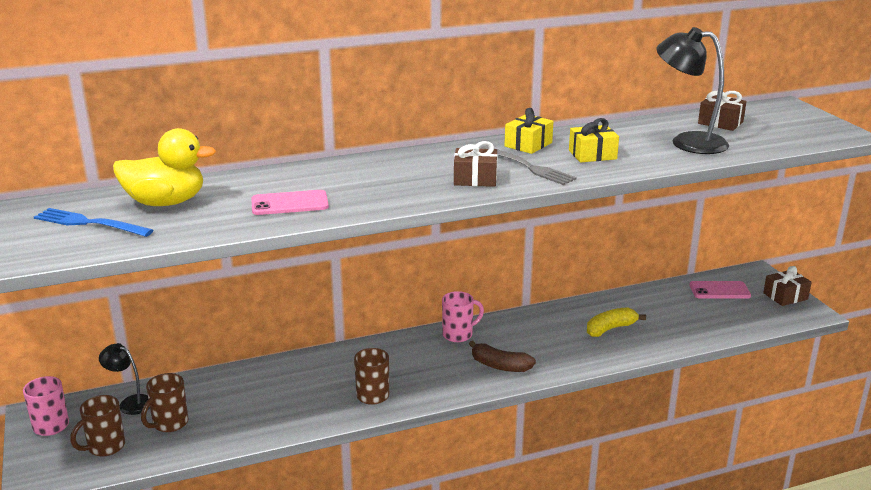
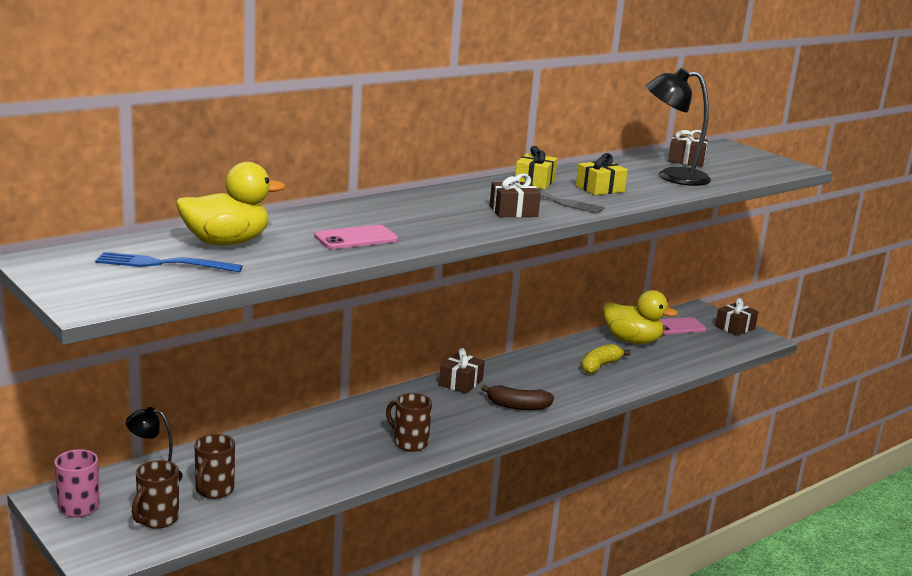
camera: 20 degrees left, 5 degrees down
(459, 334) = (461, 383): pink mug -> brown gift
(661, 303) = (632, 340): none -> yellow duck

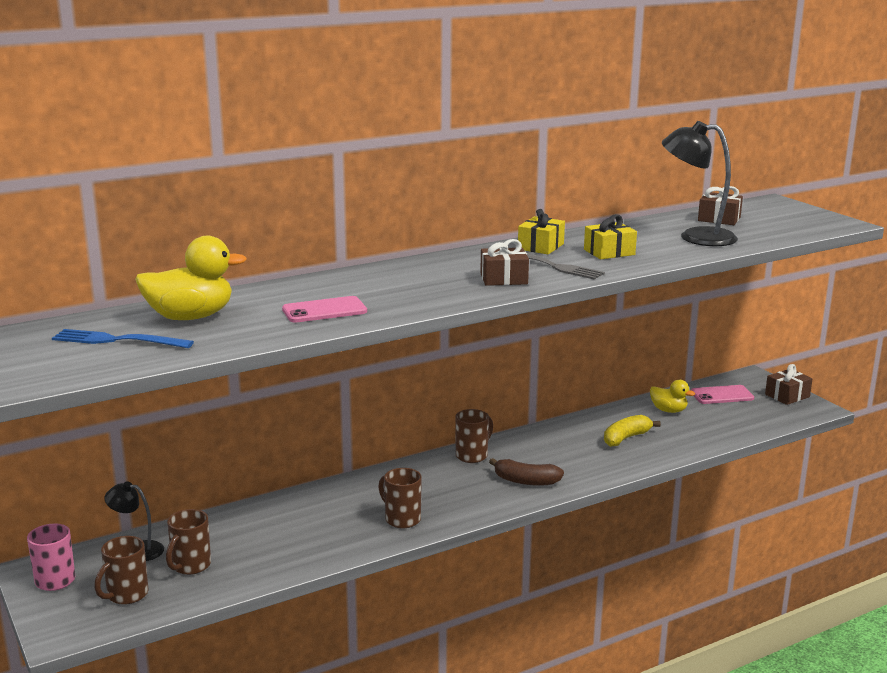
camera: 10 degrees right, 0 degrees up
(461, 383) = (472, 455): brown gift -> brown mug
(632, 340) = (668, 410): yellow duck -> yellow duck, size x0.59

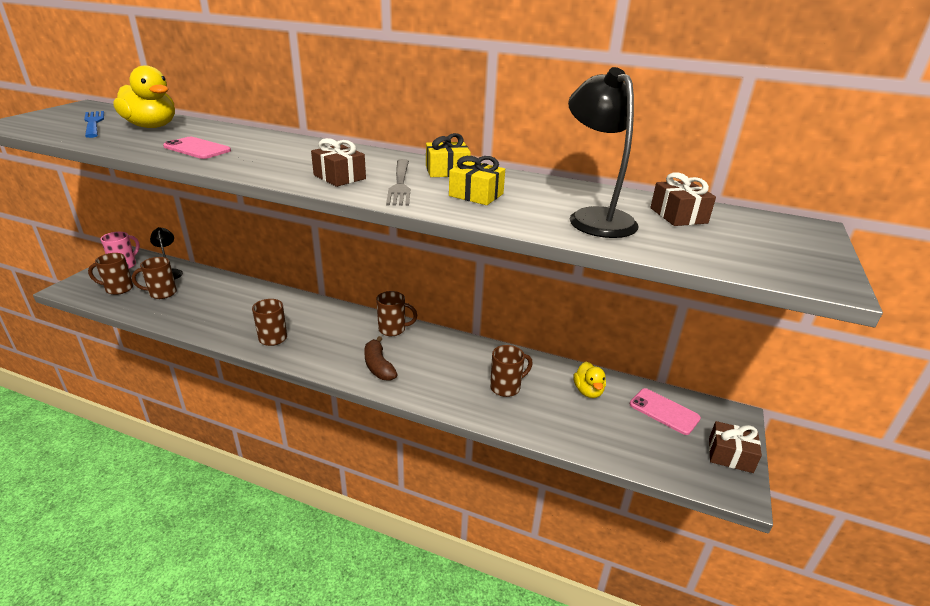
camera: 50 degrees right, 10 degrees up
(626, 438) = (506, 387): yellow banana -> brown mug

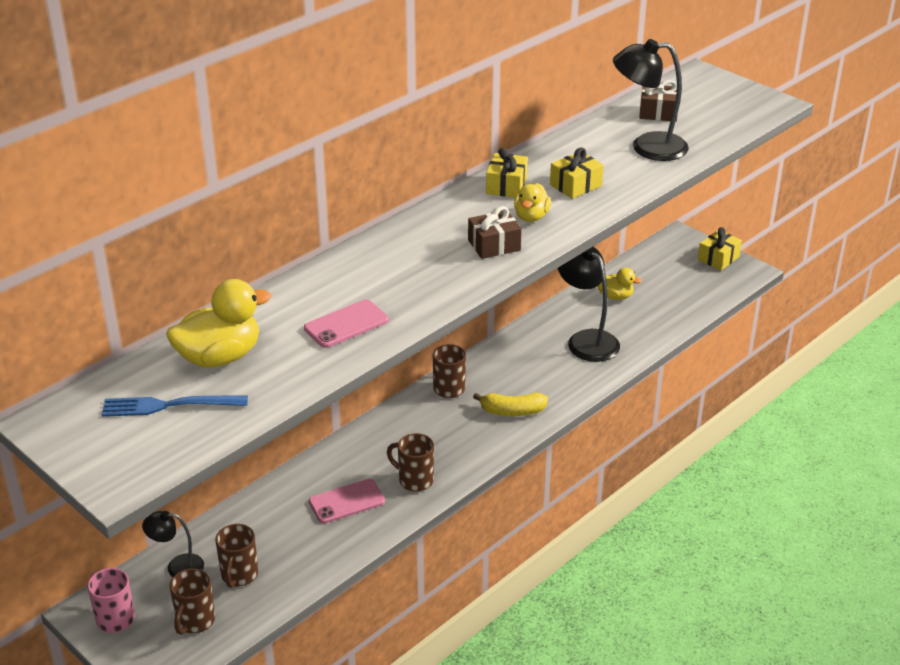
camera: 65 degrees left, 5 degrees up
(378, 366) = (512, 411): brown banana -> yellow banana
(400, 184) = (531, 217): grey fork -> yellow duck
(506, 387) = (586, 340): brown mug -> black lamp
(664, 411) = (658, 267): pink phone -> pink phone (347, 501)
(730, 455) = (718, 258): brown gift -> yellow gift

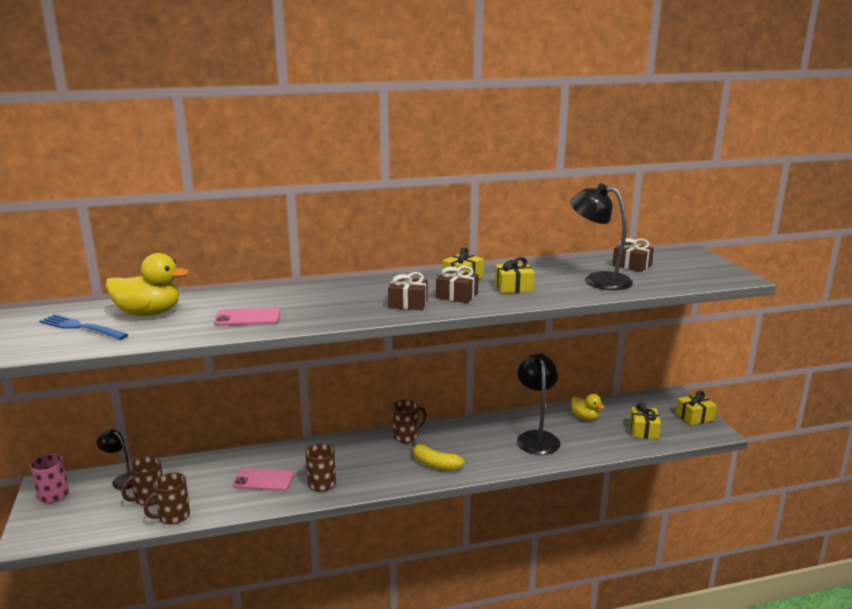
camera: 30 degrees right, 15 degrees down
(195, 621) = (91, 515): brown mug -> brown mug (173, 517)
(531, 217) = (457, 296): yellow duck -> brown gift
(683, 293) = (643, 430): none -> yellow gift

